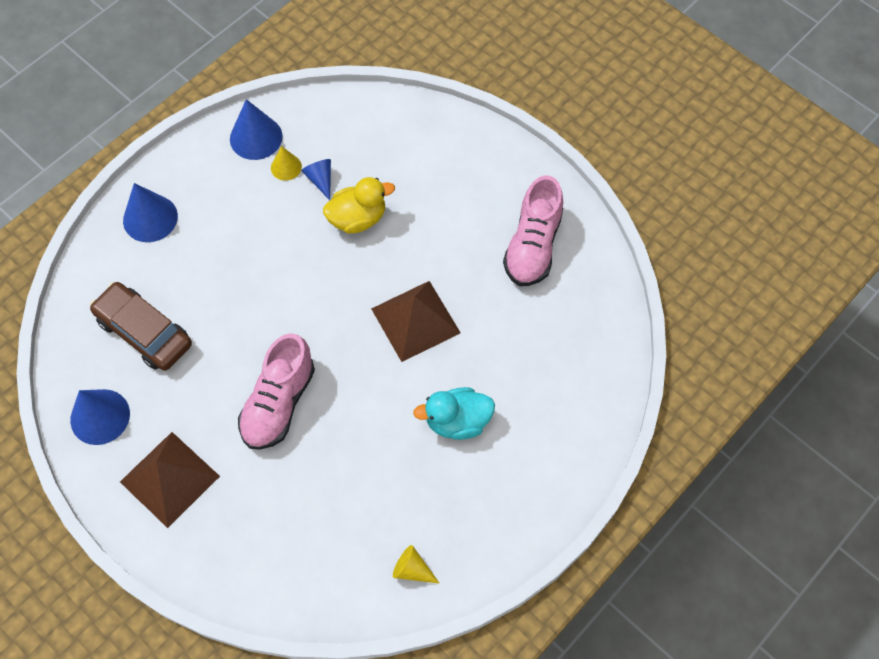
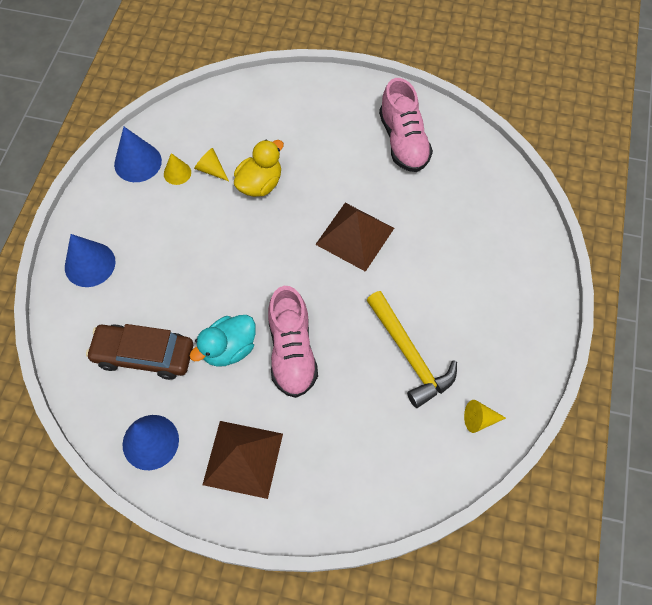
camera: 30 degrees left, 0 degrees up
(320, 180) = (211, 169): blue cone -> yellow cone
(388, 468) = (409, 354): none -> yellow hammer
(457, 421) = (436, 292): turquoise duck -> turquoise duck (229, 349)

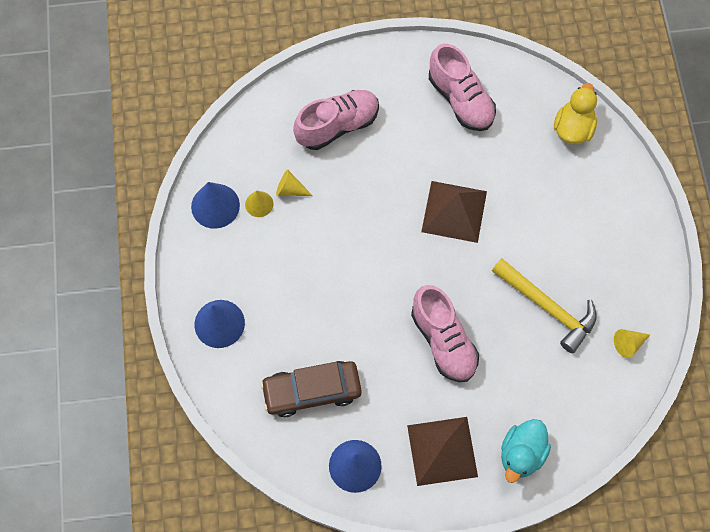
camera: 20 degrees left, 5 degrees up
(229, 349) = (386, 358): turquoise duck -> turquoise duck (521, 454)
(260, 184) = (343, 189): yellow duck -> yellow duck (573, 128)
(279, 129) = (337, 126): none -> pink shoe

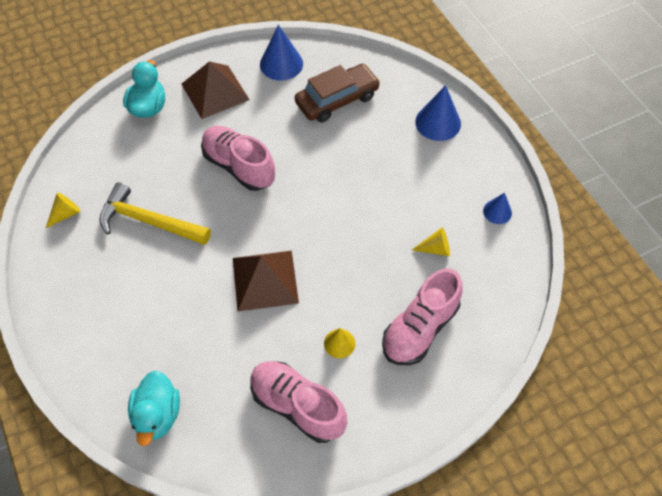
camera: 160 degrees right, 10 degrees down
(215, 206) = (497, 211): blue cone -> blue cone, size x0.58
(259, 204) = (458, 226): yellow cone -> yellow cone (339, 343)
(573, 128) = (158, 415): yellow duck -> turquoise duck

